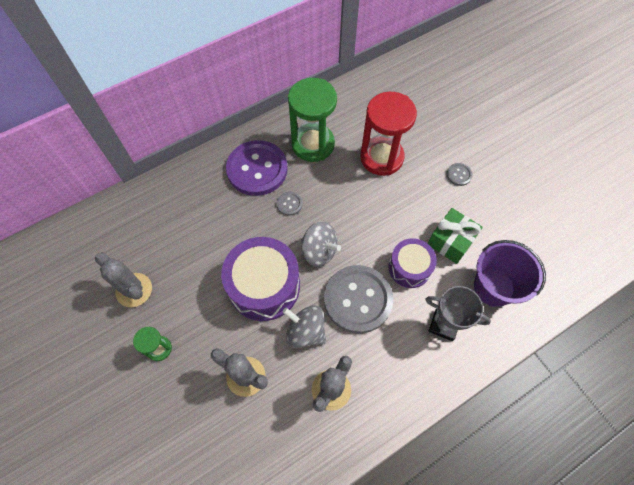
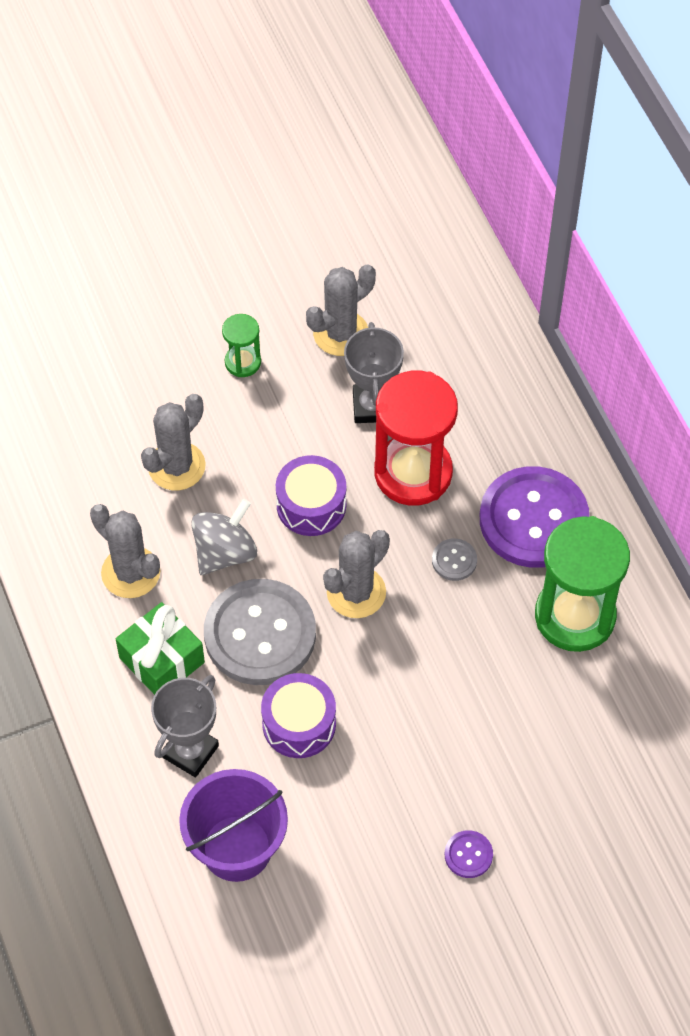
camera: 100 degrees right, 5 degrees down
(189, 262) = (372, 406): none -> grey trophy
(264, 286) = (311, 505): purple drum -> purple drum, size x0.61
(319, 251) = (356, 592): grey spinning top -> grey cactus
(381, 157) = (528, 727): red hourglass -> red hourglass (413, 473)
(450, 241) = (335, 802): green gift -> green gift (162, 660)
(459, 175) = (468, 855): grey button -> purple button

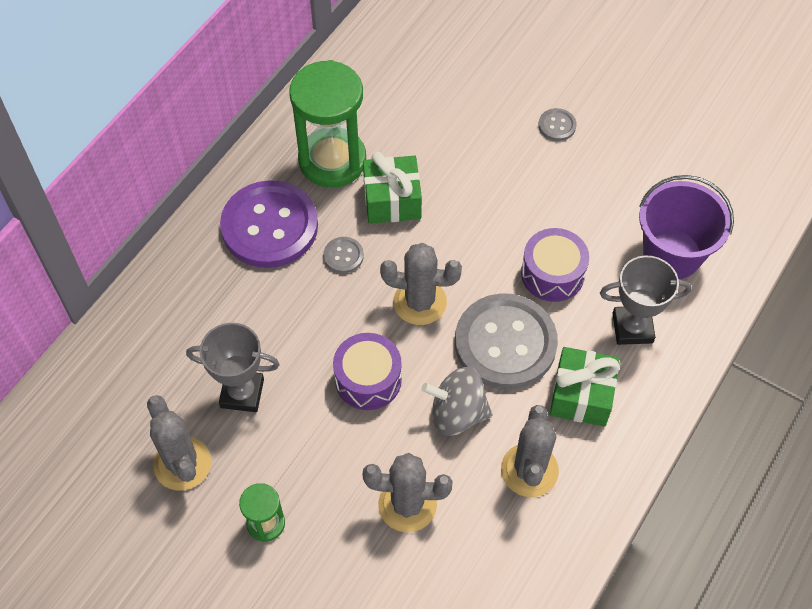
camera: 125 degrees left, 0 degrees up
(341, 333) = (182, 464): grey cactus -> grey cactus turned 45 degrees clockwise
(372, 406) = (242, 393): grey trophy -> grey trophy turned 45 degrees clockwise
(413, 473) = (285, 327): red hourglass -> none
(468, 855) = (557, 126): purple button -> grey button
(487, 639) = (392, 200): none -> green gift

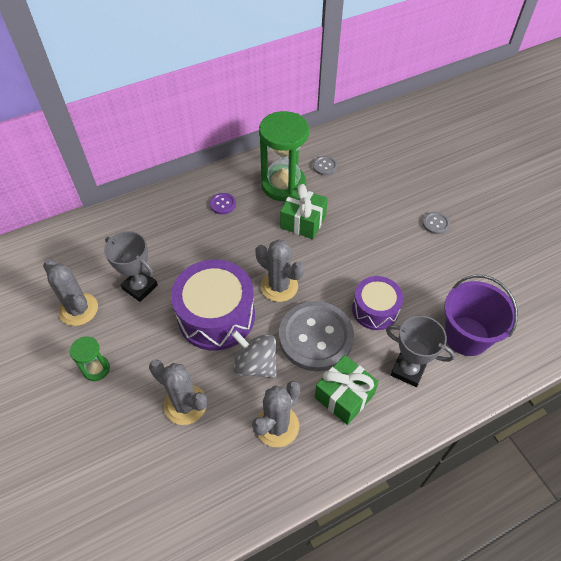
camera: 30 degrees right, 5 degrees down
(182, 464) = (78, 309): grey cactus -> grey cactus turned 45 degrees counterclockwise
(269, 226) = (223, 204): purple button -> purple button, size x0.41
(343, 256) = (252, 239): grey button -> grey button (325, 166)
(368, 379) = (216, 316): purple drum -> purple drum, size x1.65

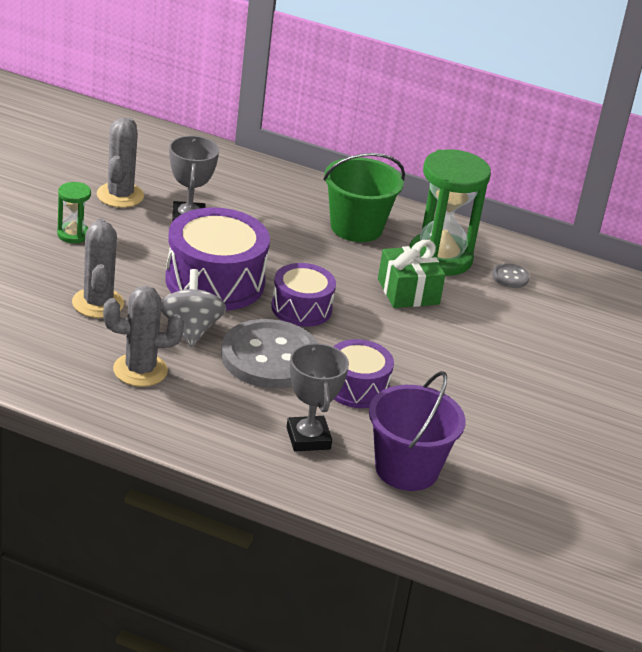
camera: 45 degrees right, 20 degrees down
(223, 204) = (356, 227): purple button -> green bucket
(279, 286) = (301, 308): grey cactus -> purple drum
(344, 396) = (224, 403): green gift -> none
(435, 224) = (541, 393): grey button -> none

